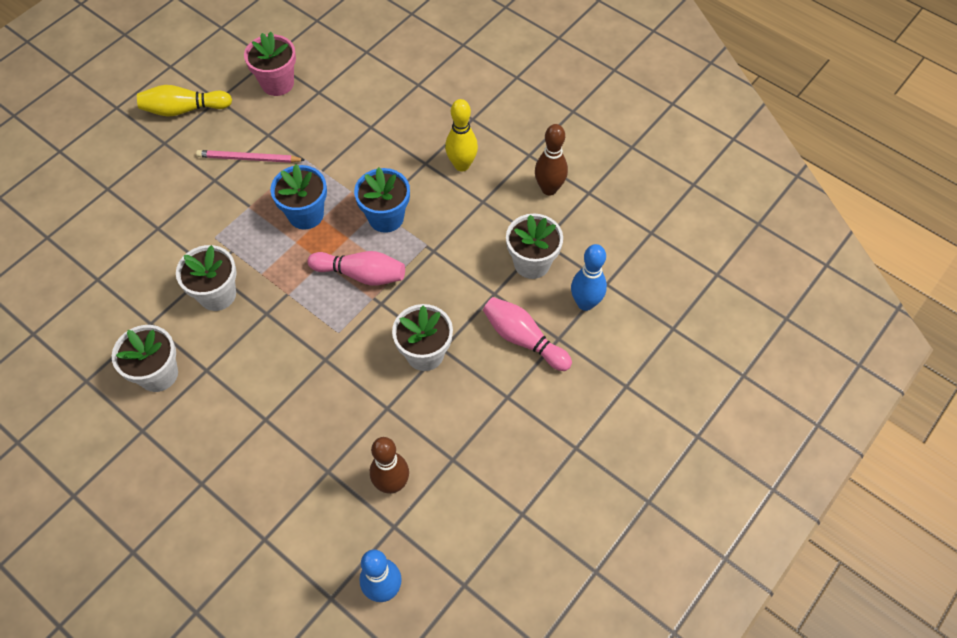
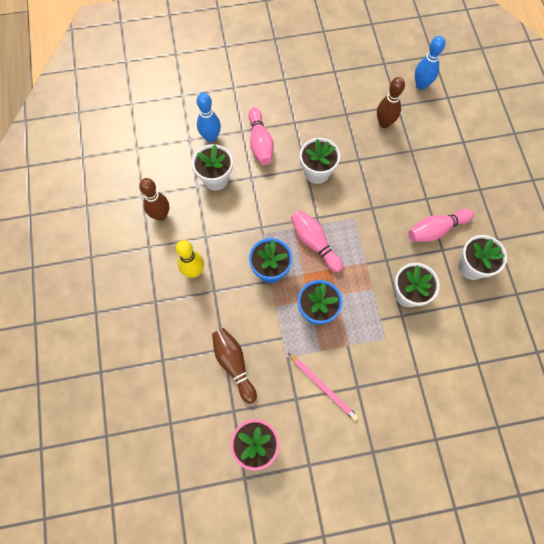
camera: 140 degrees left, 10 degrees up
(184, 109) = (340, 475): yellow bowling pin -> none
(228, 388) = (436, 230): none -> pink bowling pin
(349, 122) = (234, 364): none -> brown bowling pin

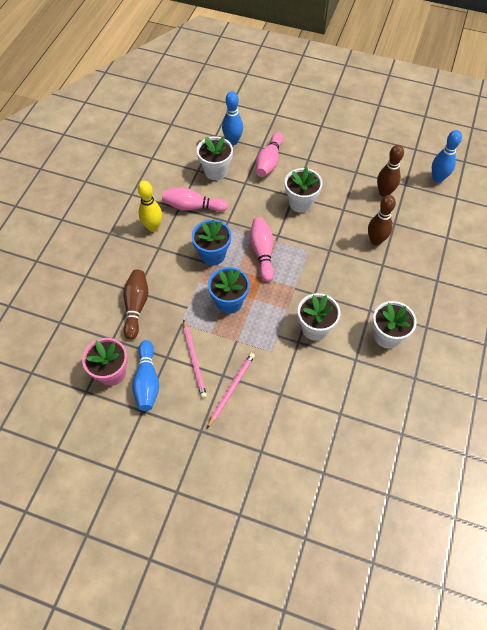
camera: 30 degrees right, 10 degrees down
(161, 215) = (156, 177): brown bowling pin -> brown bowling pin (375, 241)
(294, 433) = (147, 381): none -> blue bowling pin
(374, 395) = (231, 389): none -> pink pencil
(436, 230) = (374, 292): pink bowling pin -> pink bowling pin (192, 207)

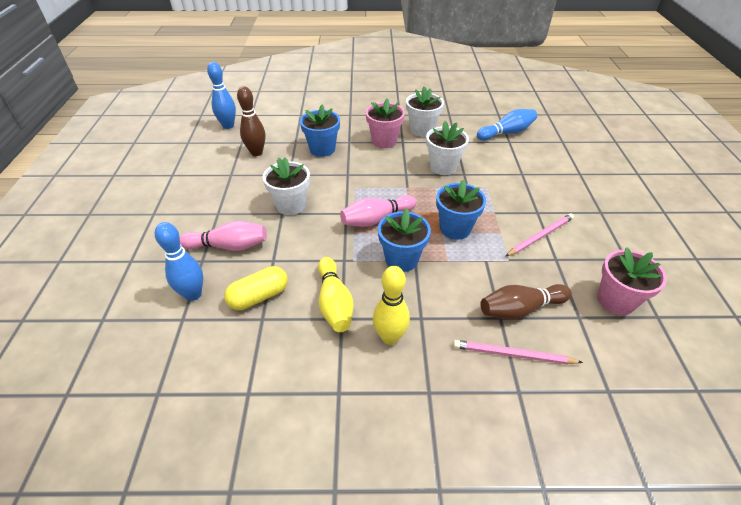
camera: 110 degrees left, 15 degrees down
(147, 381) = (595, 265): blue bowling pin -> blue bowling pin (506, 133)
(192, 207) = (334, 303): pink bowling pin -> yellow bowling pin
(216, 171) = (259, 296): white flower pot -> yellow capsule
(231, 389) = (545, 203): pink pencil -> pink pencil (512, 354)
(375, 241) = (322, 149): brown bowling pin -> blue flower pot
(375, 294) = (384, 141): none -> pink flower pot

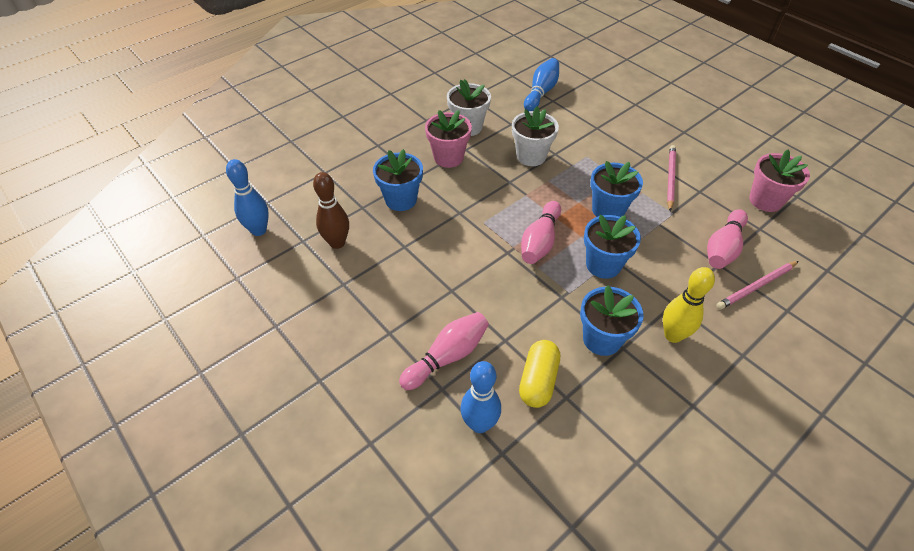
camera: 40 degrees left, 5 degrees up
(291, 205) = (449, 277): white flower pot -> none
(334, 303) = (602, 339): yellow bowling pin -> blue flower pot
(520, 309) = (723, 248): brown bowling pin -> pink bowling pin

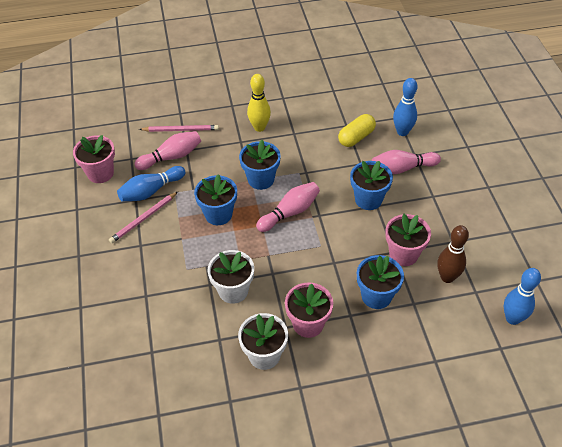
camera: 150 degrees left, 0 degrees up
(393, 247) = (403, 254): none -> pink flower pot
(541, 92) = (153, 369): blue bowling pin -> blue bowling pin (151, 191)
(602, 339) = (302, 141): blue flower pot -> blue flower pot (368, 199)

